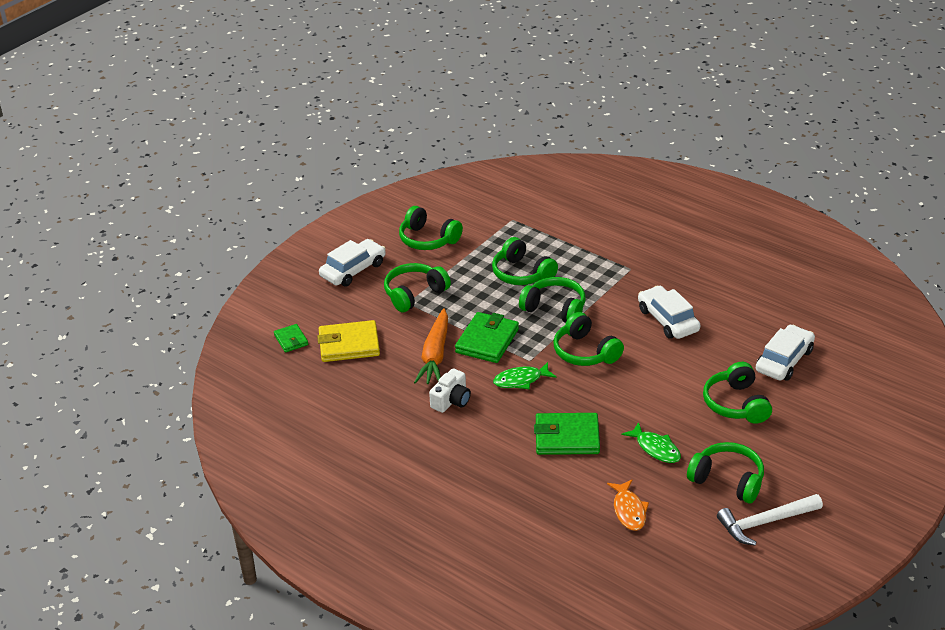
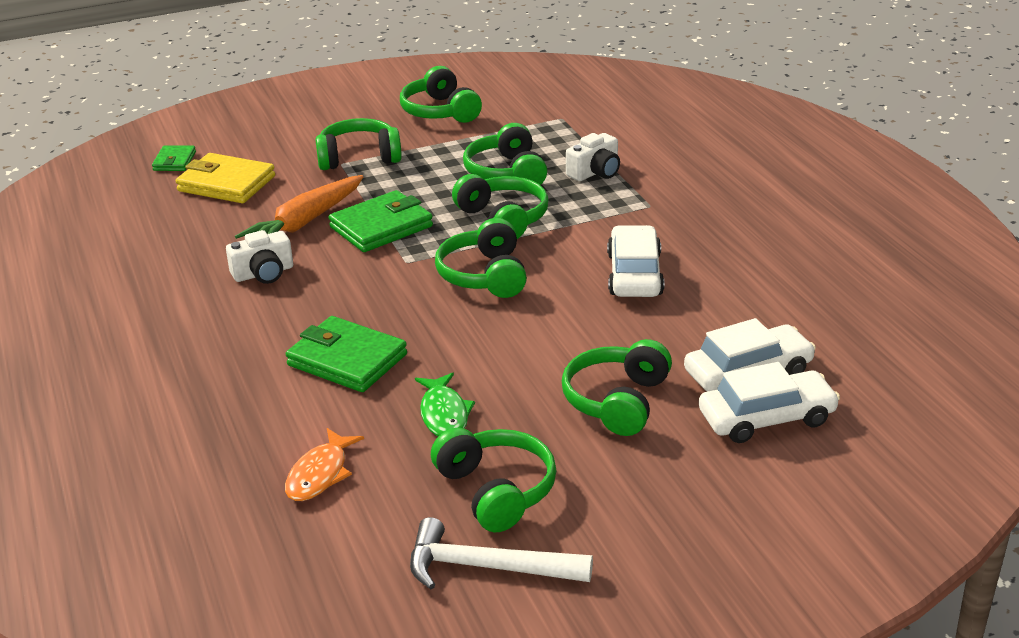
camera: 30 degrees right, 5 degrees down
(353, 270) = (323, 117): white car -> white car (766, 418)
(521, 380) = (369, 279): green fish -> none
(574, 255) = (595, 172): none -> white camera

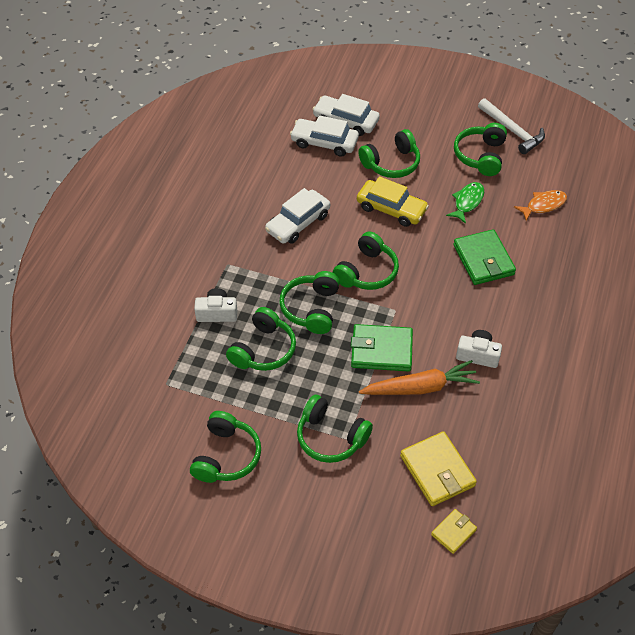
camera: 140 degrees left, 20 degrees up
(174, 161) = (453, 532): green wallet -> yellow wallet
(541, 349) = (391, 209): none -> yellow car

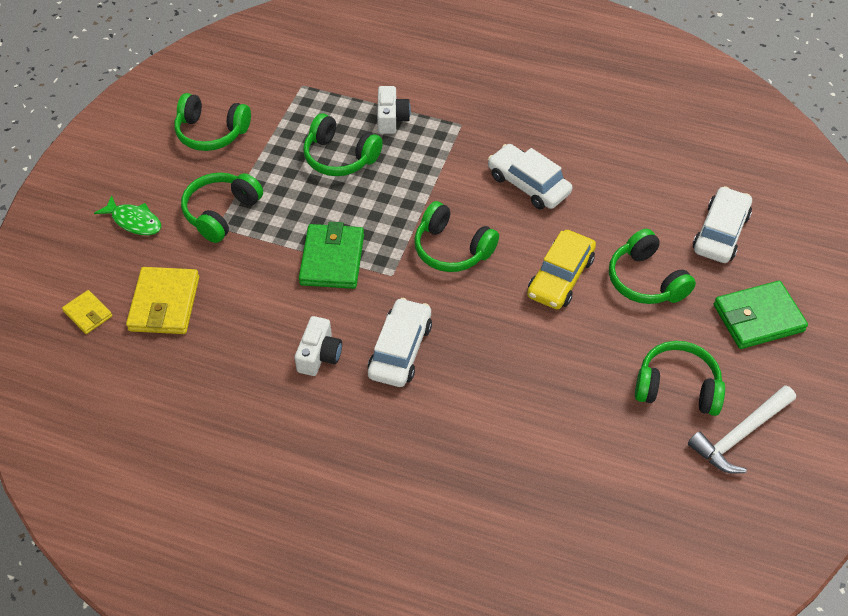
camera: 90 degrees right, 0 degrees up
(311, 308) = (395, 197): green headphones -> none
(324, 142) = (674, 210): white car -> white car (400, 350)
(421, 387) = (277, 294): orange carrot -> none
(437, 471) = (164, 304): yellow wallet -> yellow wallet turned 60 degrees counterclockwise
(467, 202) = (581, 364): green fish -> green fish (134, 221)
(483, 260) = (475, 374): green wallet -> green wallet (758, 318)
(543, 205) = (584, 460): orange fish -> none

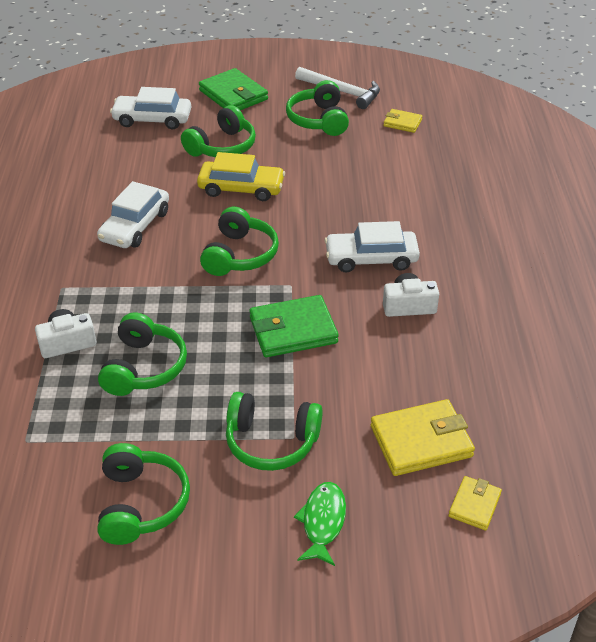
camera: 110 degrees left, 10 degrees down
(645, 476) = (402, 123): none -> yellow wallet

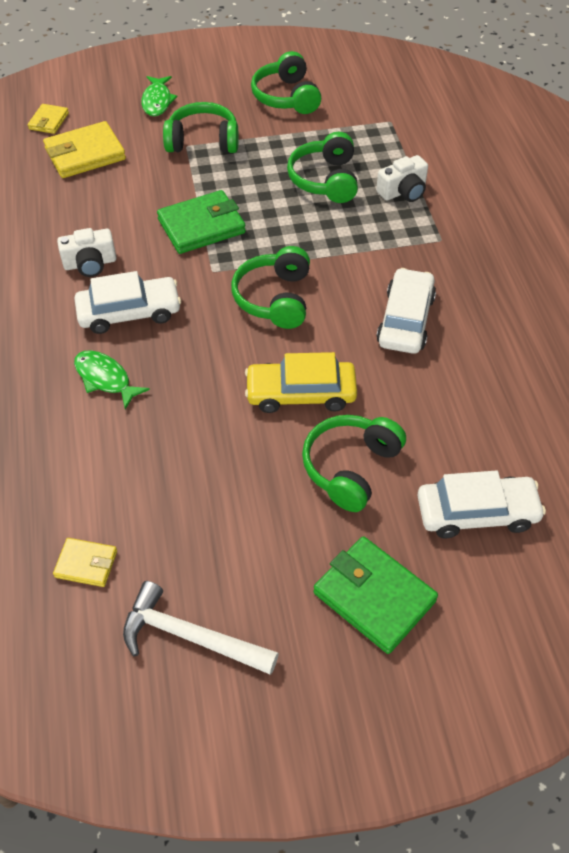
camera: 170 degrees right, 10 degrees up
(318, 120) = (220, 551): green headphones -> none
(392, 213) = (105, 379): none -> green fish

